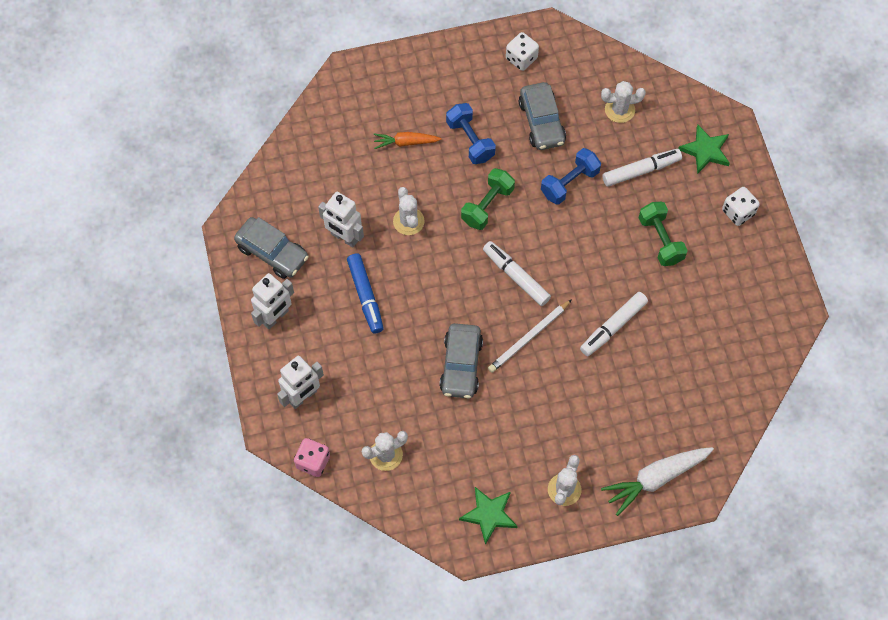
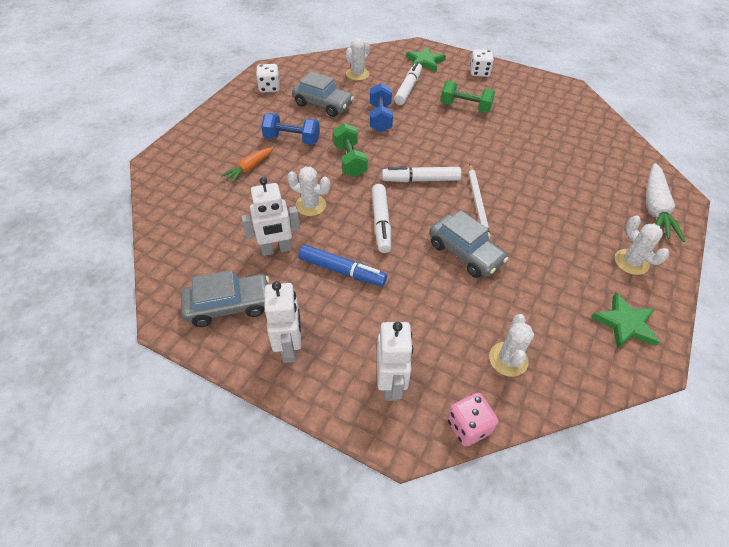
camera: 50 degrees left, 15 degrees down
(613, 326) = (509, 159): white marker -> white marker (381, 222)

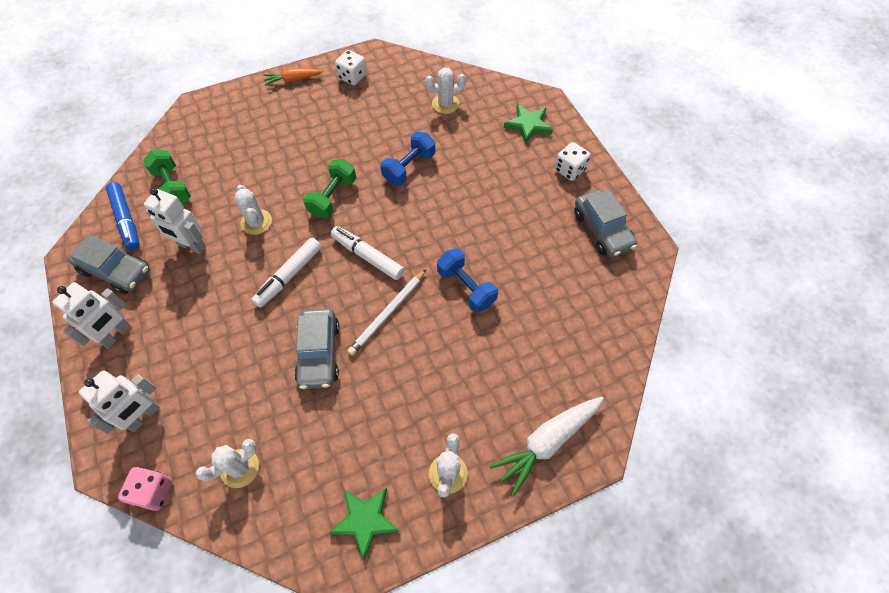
camera: 40 degrees right, 10 degrees up
(249, 168) = (250, 155): orange carrot -> orange carrot (293, 80)
(292, 139) = (312, 145): blue dumbbell -> blue dumbbell (466, 287)
(323, 104) = (376, 122): grey car -> grey car (602, 230)
(341, 270) = (214, 298): blue marker -> blue marker (126, 219)
(408, 89) = (473, 148): white marker -> none
(465, 107) = (503, 203): green dumbbell -> green dumbbell (172, 187)

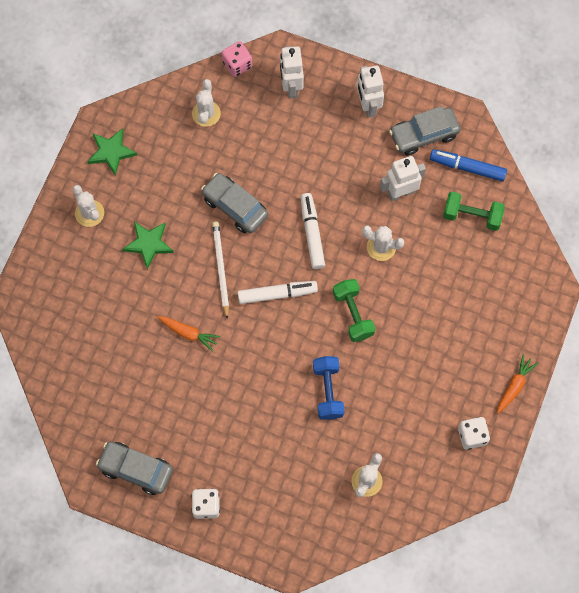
camera: 135 degrees right, 10 degrees up
(466, 287) = (189, 333): blue dumbbell -> orange carrot
(528, 125) = (279, 523): green star -> green star (148, 244)
(546, 442) = (48, 280): white carrot -> none

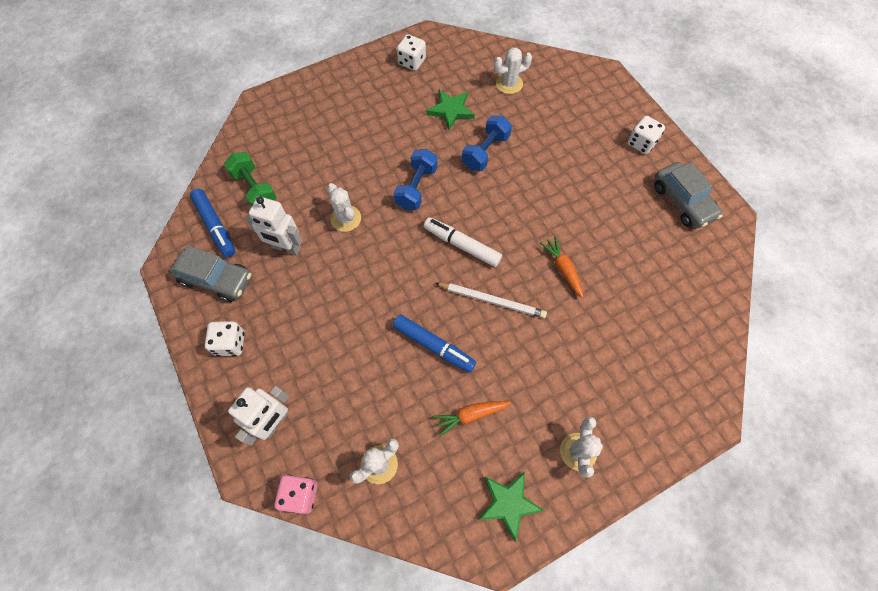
camera: 140 degrees left, 5 degrees down
(148, 244) = (541, 373): green star -> green star (451, 110)
(220, 269) = (492, 300): white pencil -> white pencil turned 105 degrees counterclockwise
(235, 207) = (433, 345): grey car -> blue marker
(312, 234) = (389, 270): white marker -> none
(353, 314) = (416, 188): green dumbbell -> blue dumbbell
(368, 106) = (230, 343): white robot -> white dice
(514, 386) = (353, 69): orange carrot -> orange carrot (470, 415)

